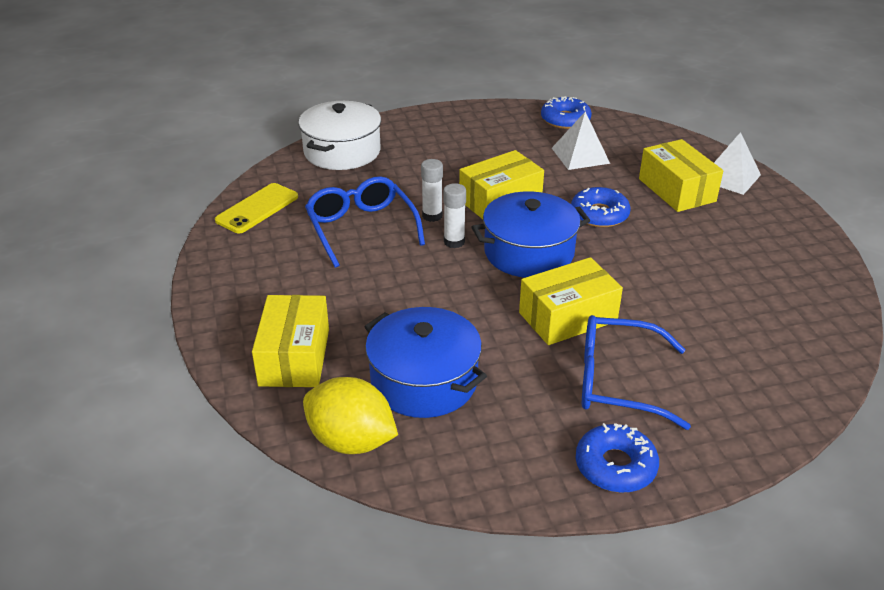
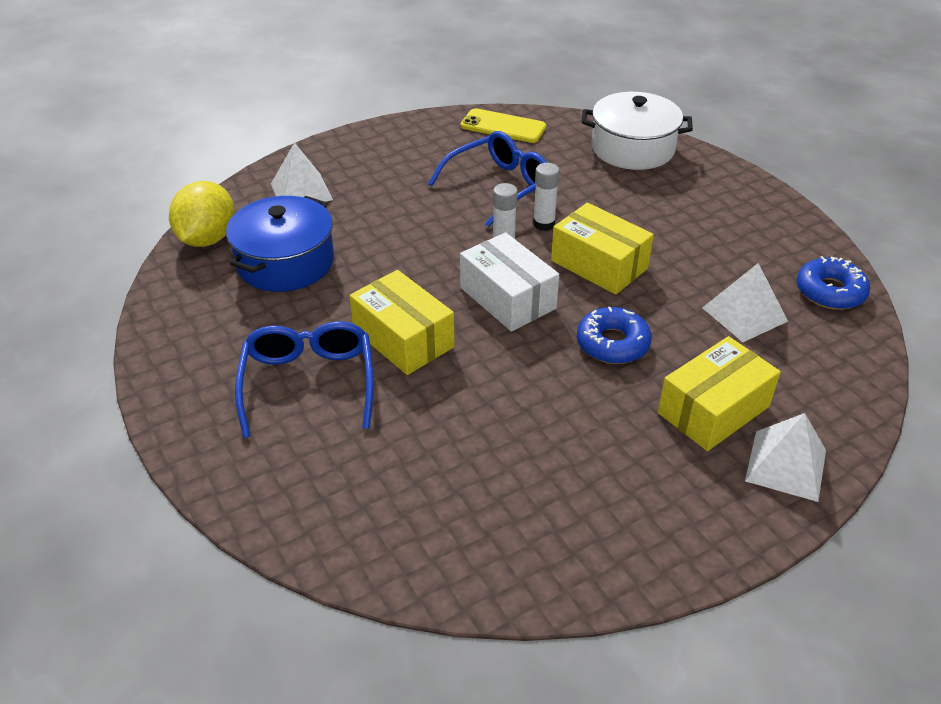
camera: 75 degrees right, 5 degrees up
(294, 357) = (301, 191): yellow box -> white pyramid
(529, 252) = (507, 298): blue pot -> white box
(615, 466) = (191, 391): blue donut -> none

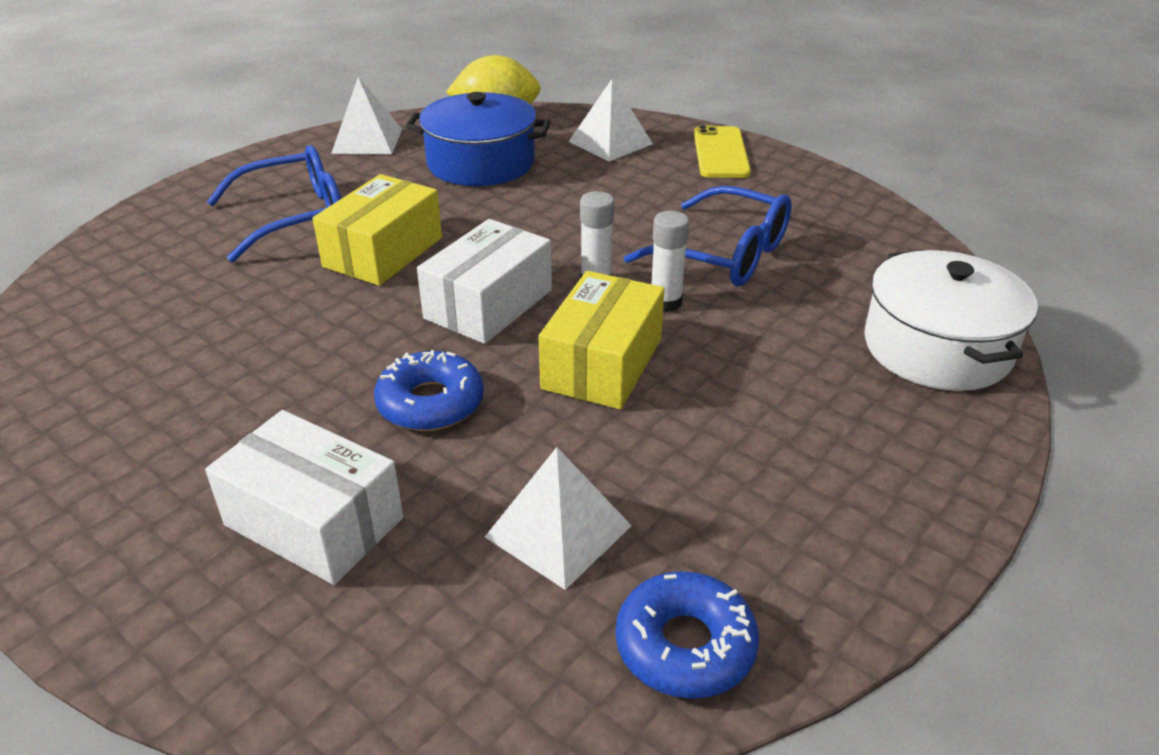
camera: 70 degrees right, 5 degrees down
(503, 126) = (873, 230): yellow phone -> yellow phone (721, 153)
(713, 410) = (314, 521): yellow box -> white box
(786, 465) = (201, 619): white pyramid -> white pyramid (367, 140)

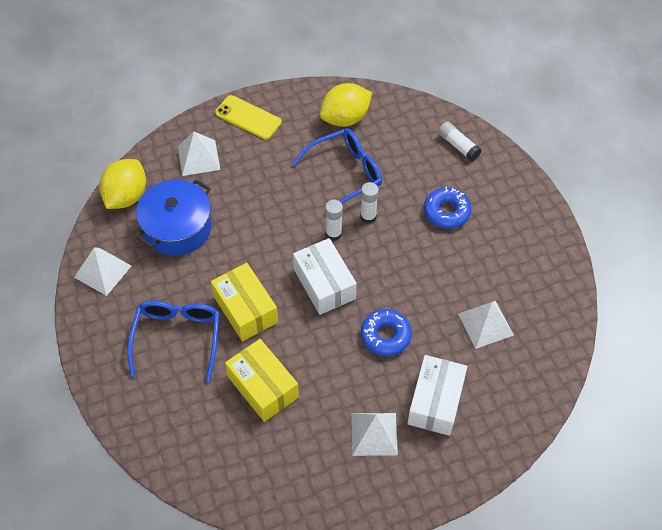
camera: 60 degrees left, 20 degrees up
(199, 461) = (374, 434): none -> white pyramid
(314, 521) = (435, 402): white box -> white box turned 45 degrees counterclockwise
(602, 363) = (397, 262): yellow box -> yellow box (263, 387)
(685, 645) = (554, 313): blue donut -> blue donut (446, 212)
(828, 222) = (345, 118): none -> yellow lemon
(937, 348) = (458, 146): white pot -> white glue stick

